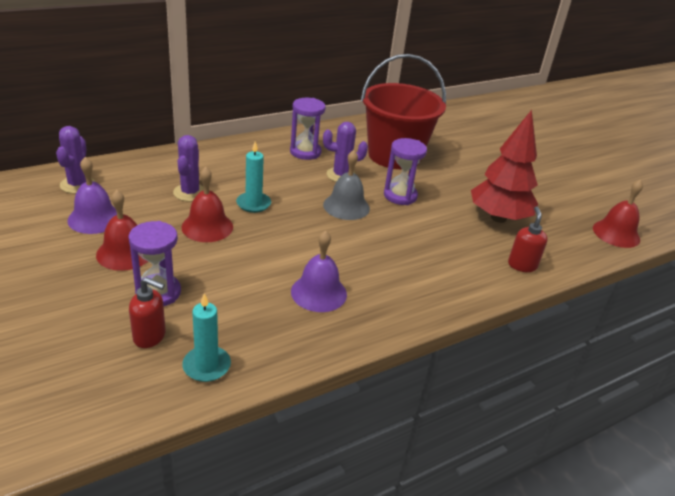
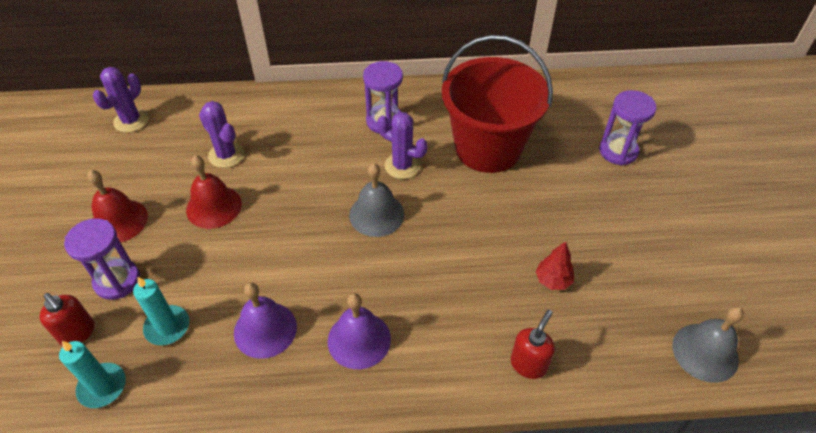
camera: 30 degrees right, 15 degrees up
(94, 218) = (120, 169): purple bell -> purple bell (359, 340)
(190, 193) = (226, 155): purple cactus -> purple cactus turned 75 degrees counterclockwise
(253, 204) = (279, 186): turquoise candle -> turquoise candle (167, 327)
(400, 196) = (451, 214): purple hourglass -> purple hourglass (618, 151)
(498, 218) = (553, 280): red tree -> red tree, size x0.44
(616, 233) = (705, 352): red bell -> grey bell

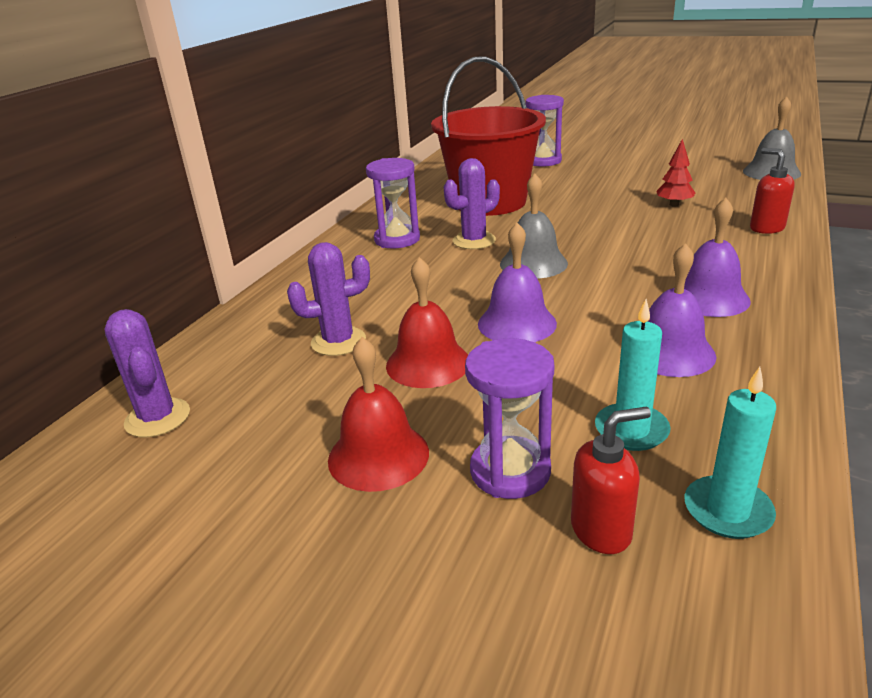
camera: 60 degrees left, 20 degrees down
(278, 234) = (517, 323): none -> purple bell

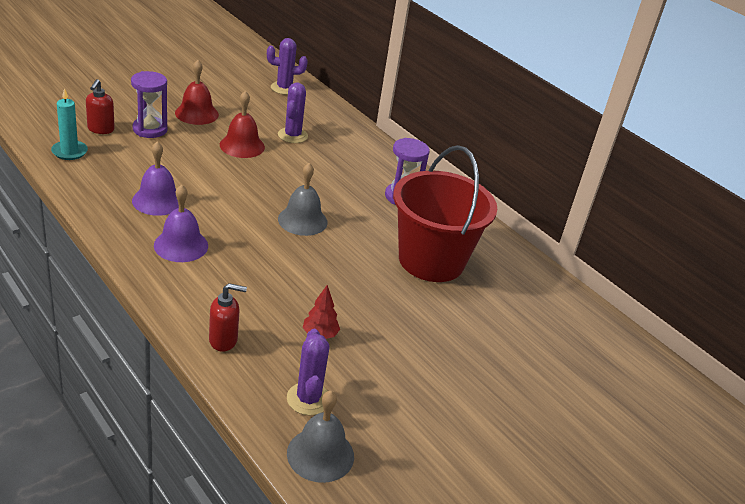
camera: 110 degrees right, 5 degrees up
(474, 241) = (364, 219): purple cactus -> purple cactus (308, 399)
(517, 323) = (243, 180): purple bell -> none
(543, 161) = (513, 344): purple hourglass -> none
(631, 430) = (130, 160): turquoise candle -> none

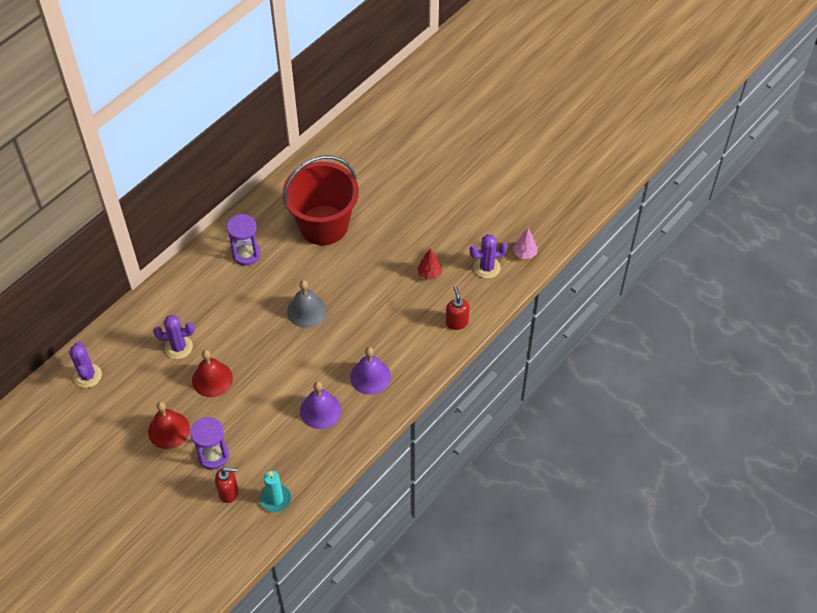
camera: 95 degrees left, 20 degrees up
(320, 454) = (525, 253): grey bell -> pink tree

